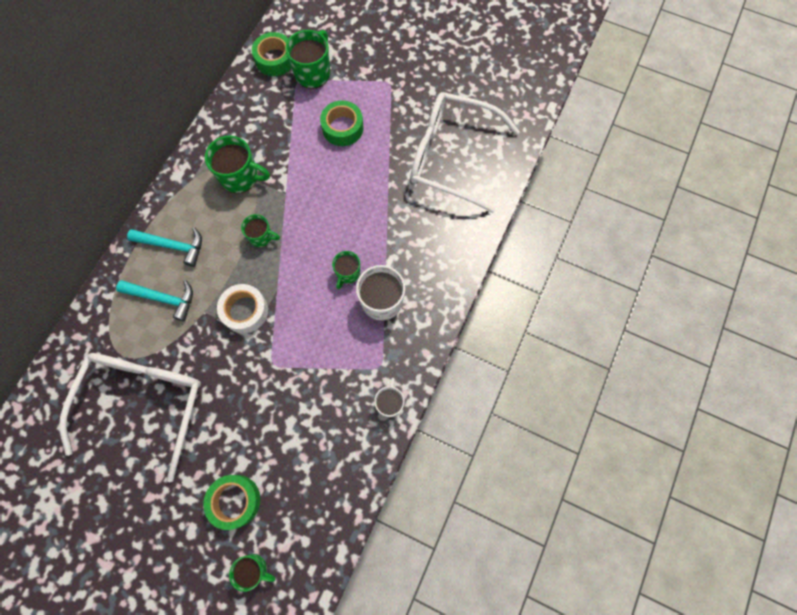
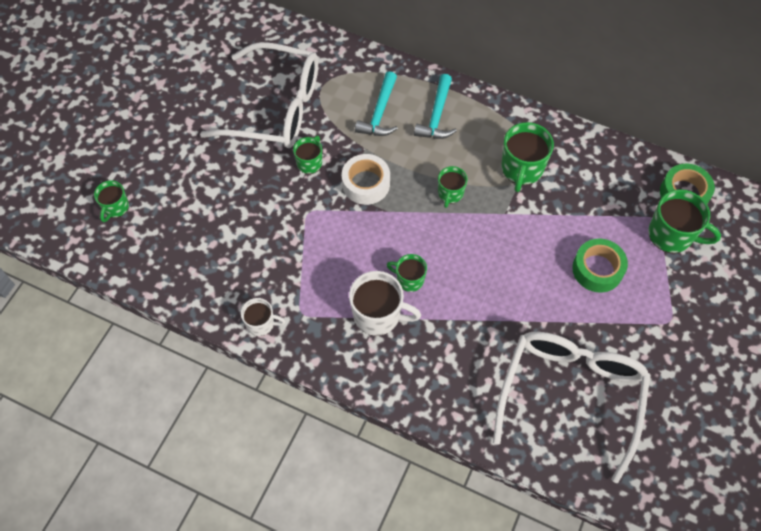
camera: 90 degrees right, 10 degrees down
(216, 365) = (310, 162): none -> green mug
(235, 501) = (178, 188): green tape -> none

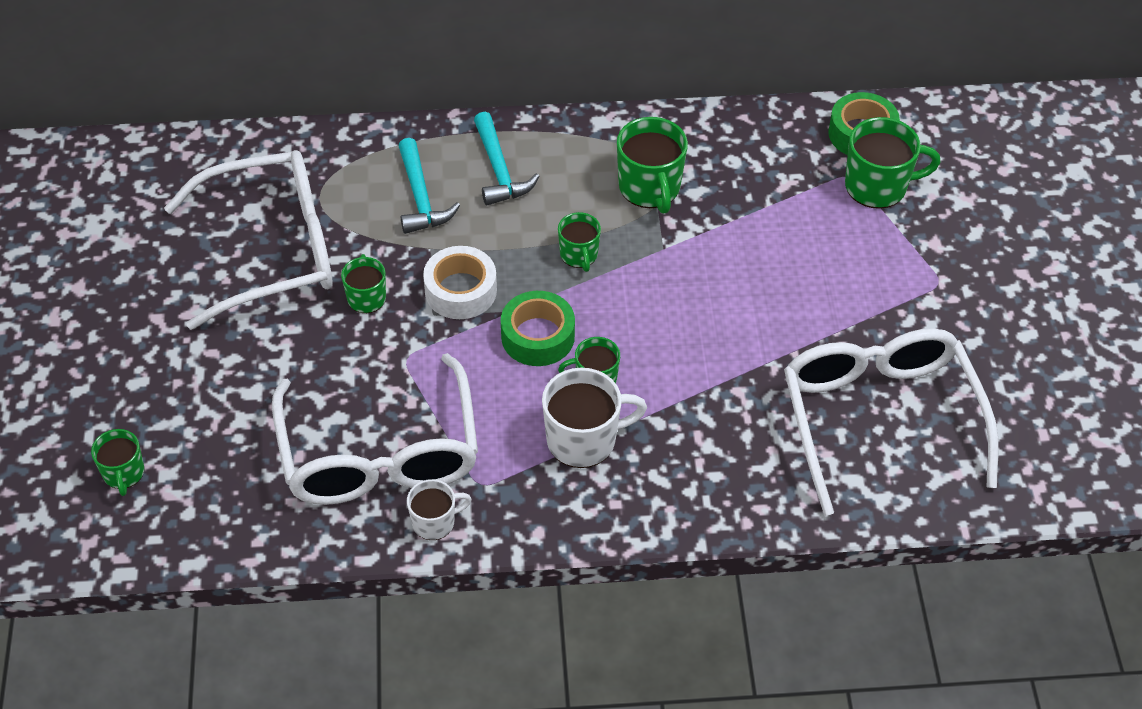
camera: 30 degrees left, 10 degrees down
(257, 263) = (379, 452): none -> white glasses
(597, 269) = (817, 263): green tape -> green tape (538, 336)

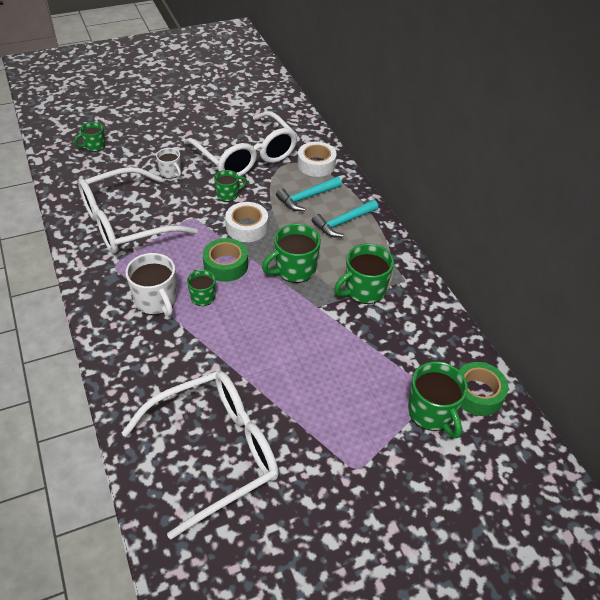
camera: 70 degrees right, 5 degrees down
(341, 163) = (316, 164): none -> white tape
(434, 522) = (86, 253): white mug -> white mug (170, 172)
(579, 255) = (294, 269): green mug -> green mug, size x1.68

